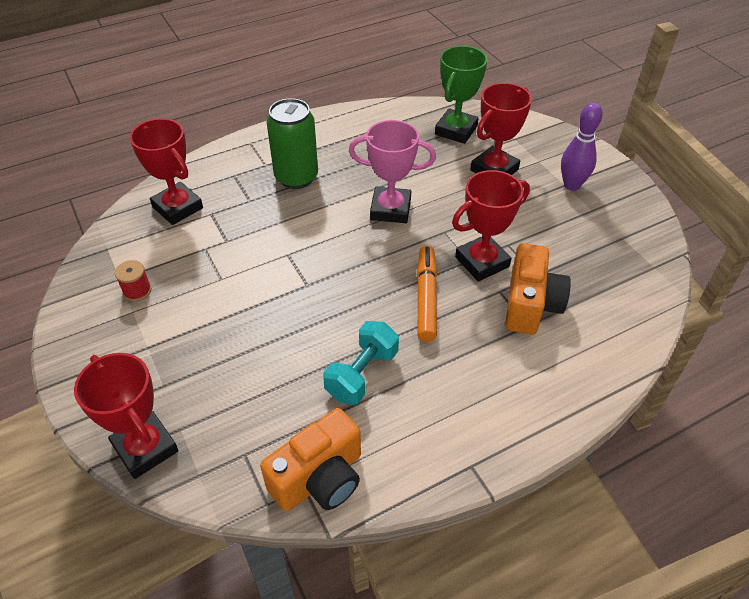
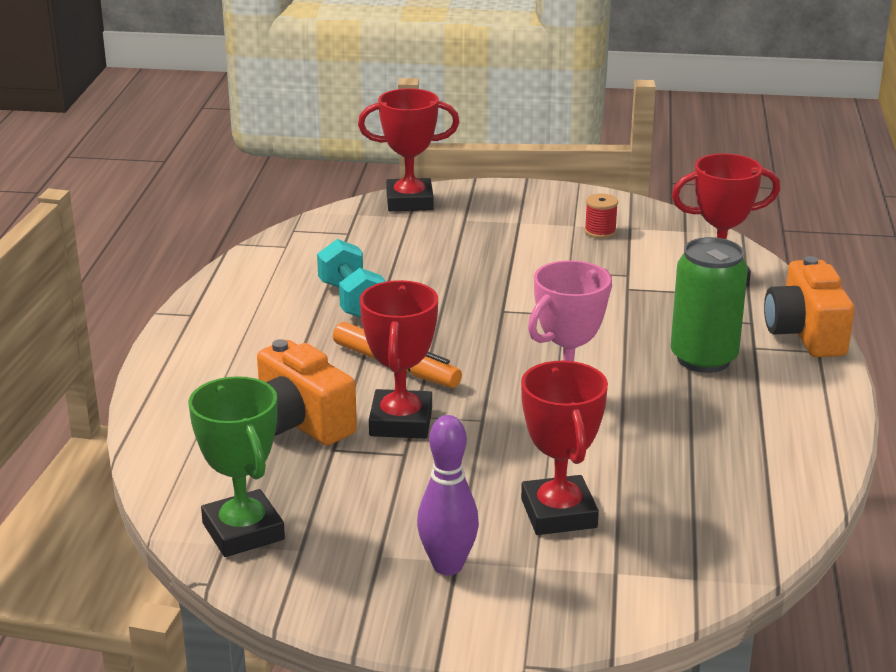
camera: 125 degrees right, 20 degrees down
(320, 478) = (282, 253): orange camera -> orange camera (805, 334)
(456, 130) = (693, 524): green trophy -> green trophy (243, 531)

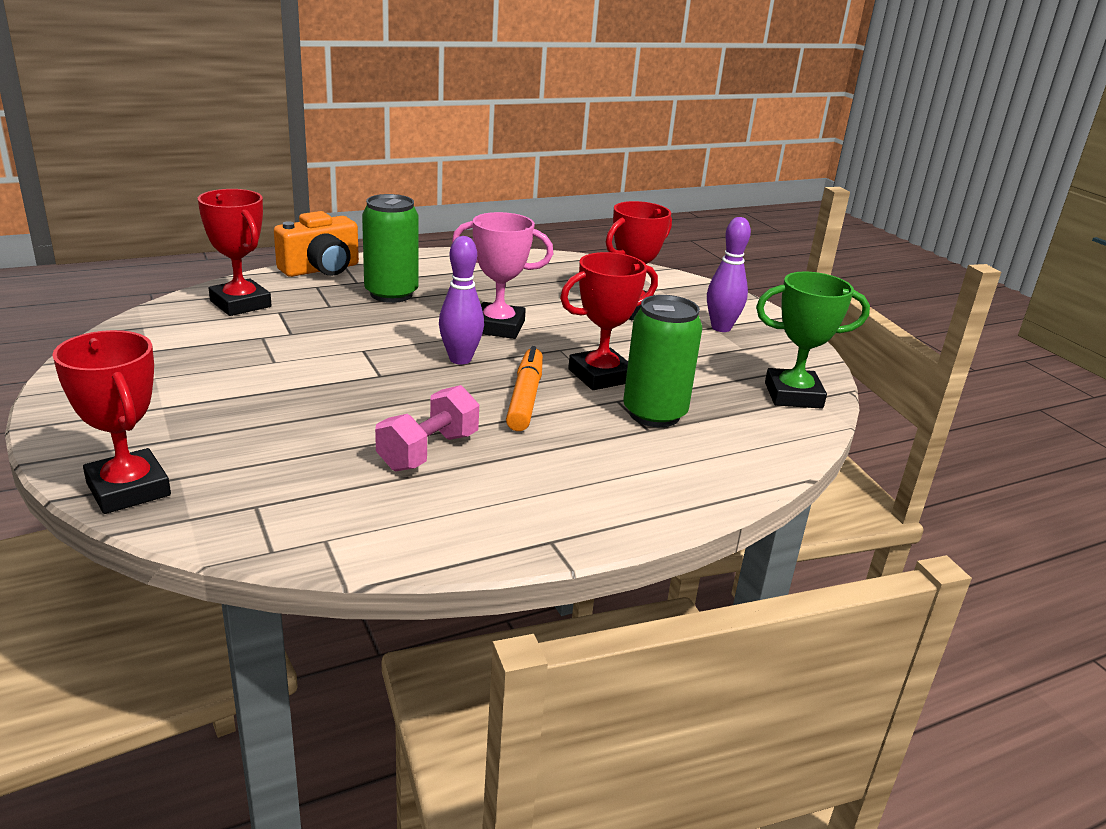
camera: 125 degrees left, 0 degrees up
(243, 531) = (793, 395): green trophy -> green trophy turned 60 degrees clockwise
(299, 423) = (654, 414): orange camera -> green can
(352, 300) = (428, 451): turquoise dumbbell -> pink dumbbell
(503, 356) = (460, 359): none -> purple bowling pin
(600, 231) = (167, 362): red spool -> none

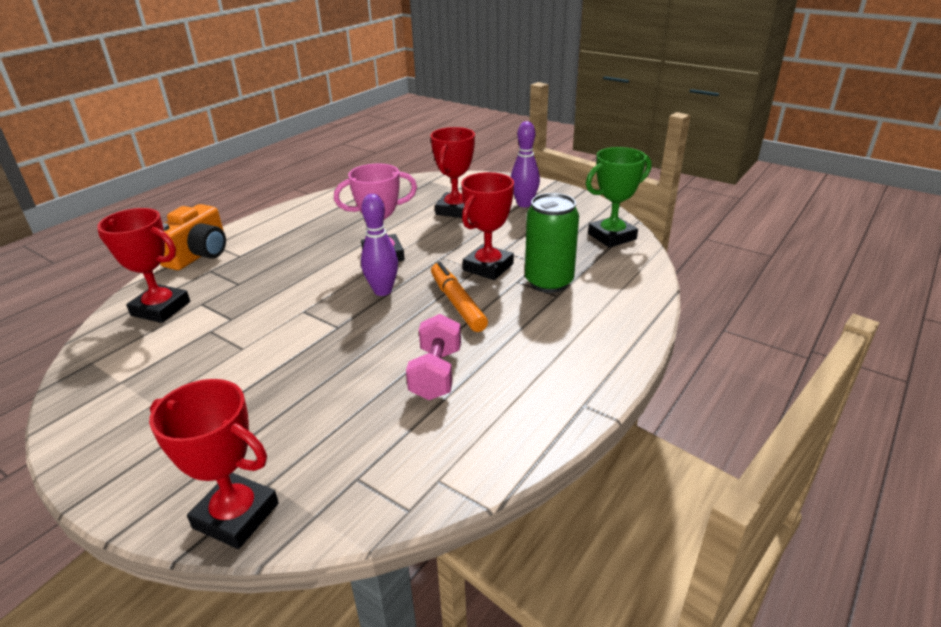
camera: 25 degrees left, 5 degrees up
(391, 294) = (277, 256): green can -> none

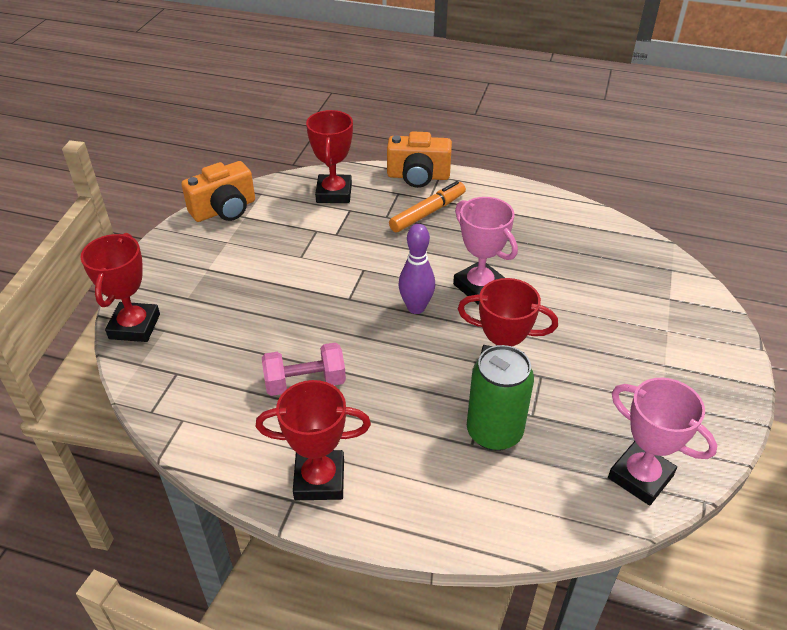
camera: 70 degrees right, 10 degrees up
(85, 398) = (224, 210): none -> orange camera
(455, 210) = (612, 311): red trophy -> red trophy (319, 479)
(457, 303) = (419, 367): orange marker -> orange marker (427, 213)
(524, 204) = (671, 369): purple bowling pin -> none
(612, 236) = (640, 477): green trophy -> pink trophy

